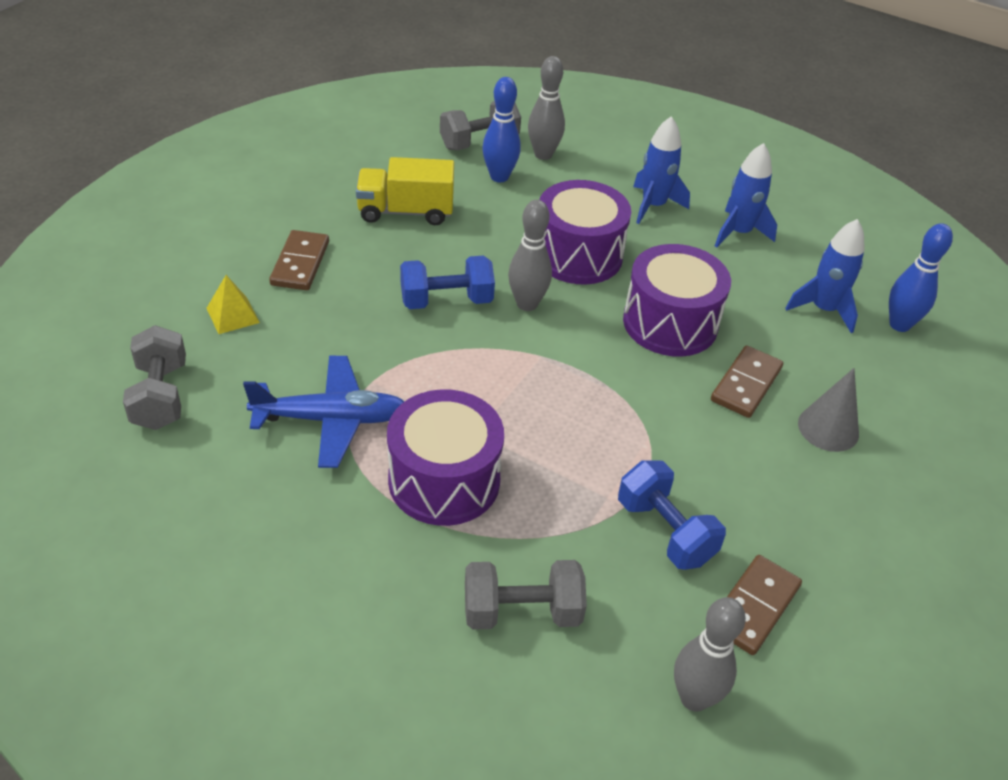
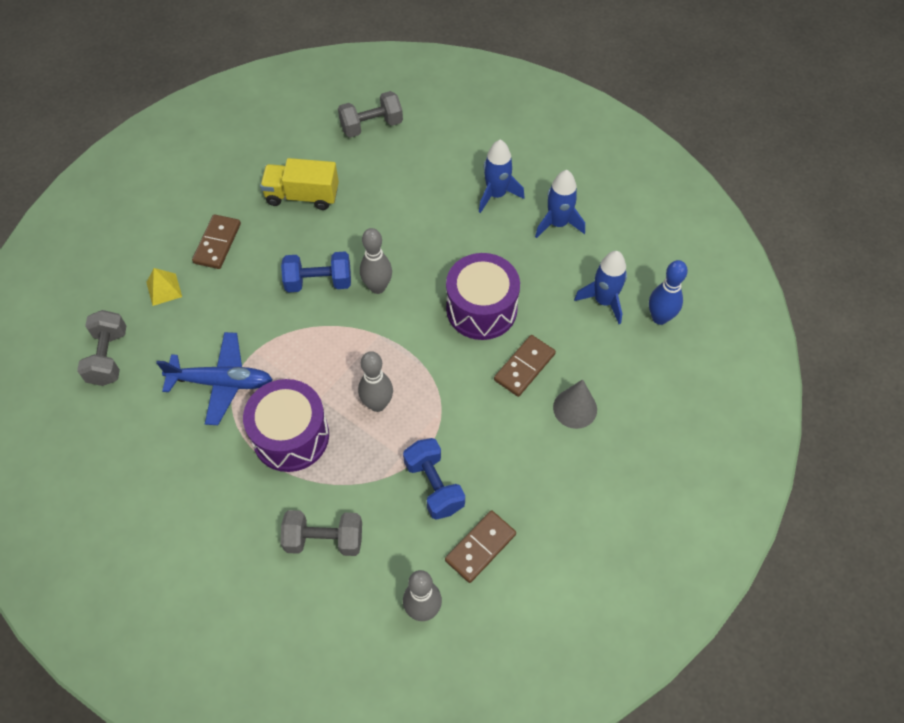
camera: 10 degrees right, 15 degrees up
(499, 177) = (380, 162): blue bowling pin -> none
(543, 154) = (420, 139): grey bowling pin -> grey bowling pin (377, 404)
(578, 255) = (426, 242): purple drum -> none

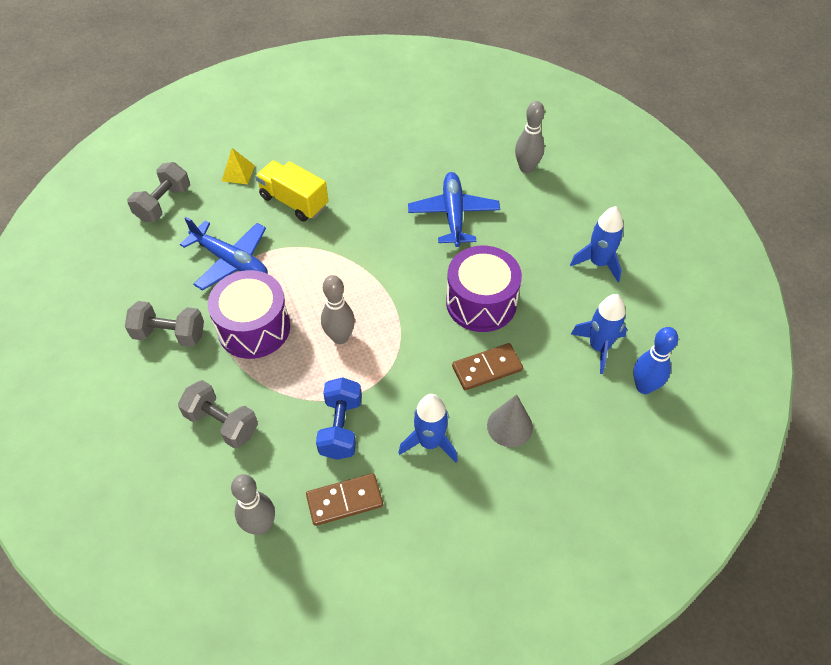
camera: 30 degrees right, 5 degrees down
(217, 243) = (301, 157): brown domino -> none
(302, 195) = (392, 149): yellow truck -> yellow truck (294, 201)
(319, 282) = (359, 220): blue dumbbell -> none
(371, 125) = (485, 119): grey dumbbell -> grey dumbbell (169, 334)
(377, 287) = (404, 245): grey bowling pin -> grey bowling pin (526, 168)
(403, 236) = (453, 214): none -> blue plane
(496, 194) = (557, 216): blue rocket -> blue rocket (429, 442)

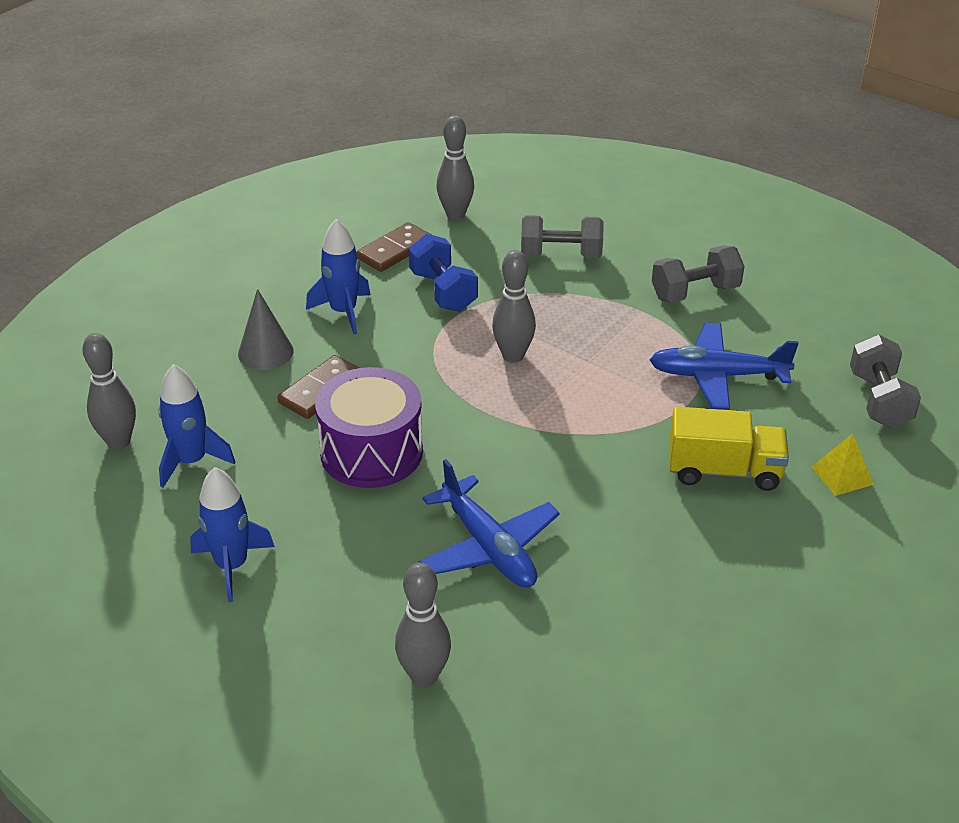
camera: 150 degrees right, 15 degrees down
(254, 328) = (615, 329): purple drum -> none
(644, 387) = (118, 442): blue bowling pin -> grey bowling pin

